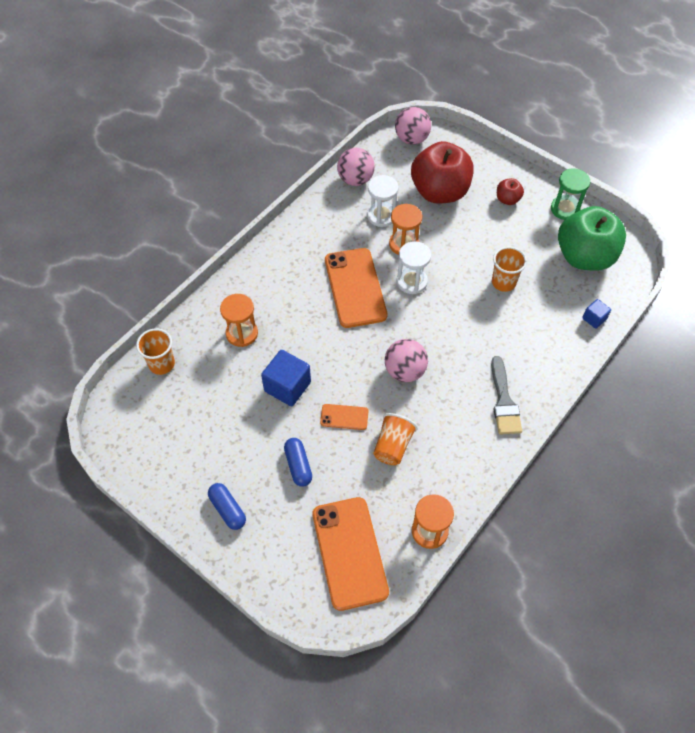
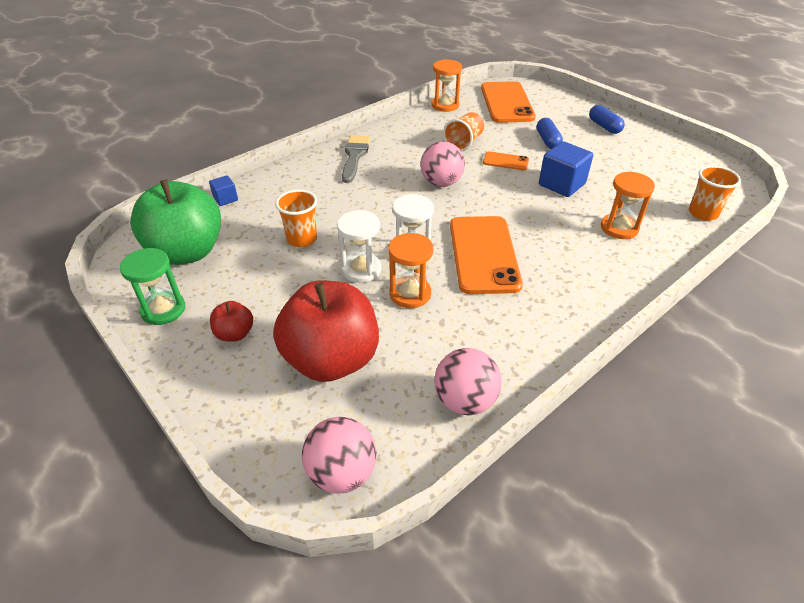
camera: 170 degrees left, 15 degrees down
(381, 216) = (433, 335): white hourglass -> white hourglass (361, 269)

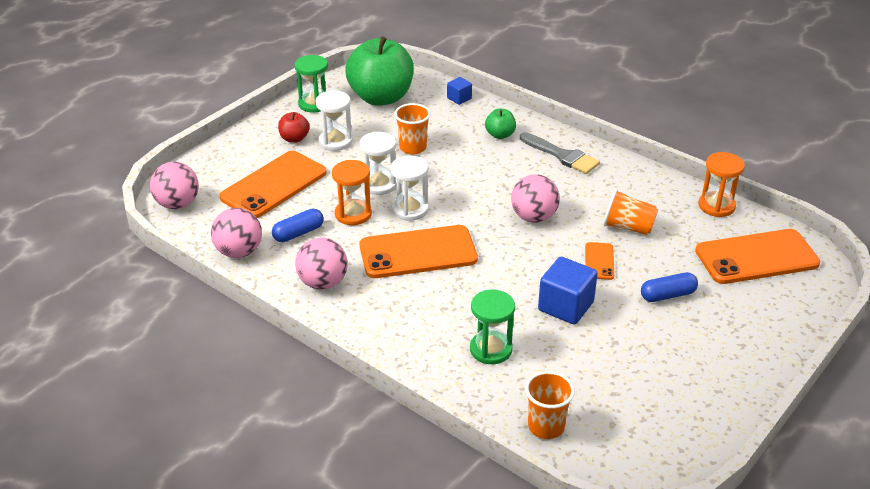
camera: 80 degrees right, 5 degrees down
(260, 297) = (335, 141): none -> white hourglass
(306, 183) = (500, 135): none -> green apple
(331, 359) = (274, 185): red apple -> orange phone
(354, 156) = (562, 155): grey brush -> grey brush turned 45 degrees clockwise
(528, 327) = (323, 282): none -> pink ball
(604, 126) = (737, 350): blue capsule -> blue capsule (298, 233)
(619, 228) = (491, 349): orange hourglass -> green hourglass

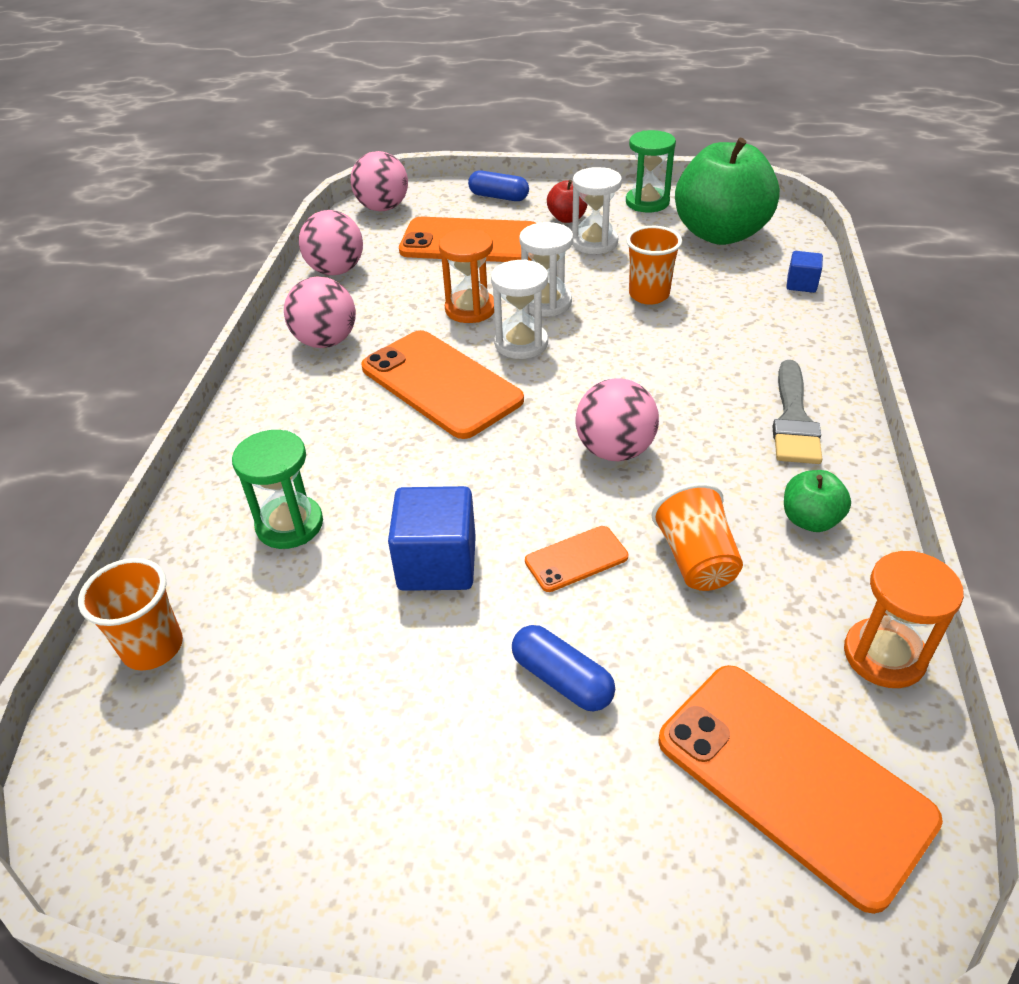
camera: 60 degrees right, 5 degrees up
(298, 233) = (400, 290): blue capsule -> blue capsule (498, 197)
(500, 135) = (767, 347): green apple -> green apple (810, 520)

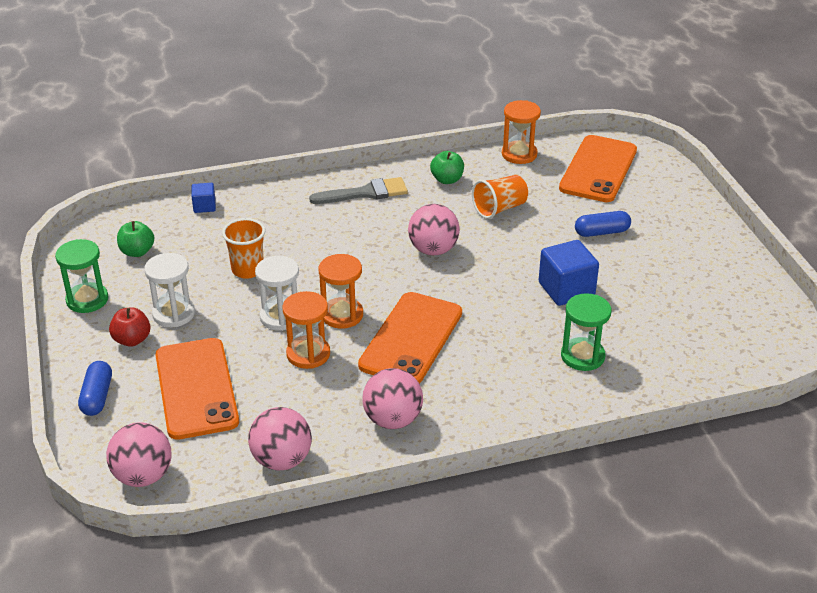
camera: 115 degrees left, 5 degrees down
(153, 647) = (699, 370): orange cup -> none
(521, 343) = (342, 315): white hourglass -> orange hourglass
(561, 679) = (601, 232): blue capsule -> blue capsule turned 60 degrees clockwise
(576, 559) = (527, 244): orange phone -> none
(720, 234) = (137, 252): green apple -> green apple, size x0.44

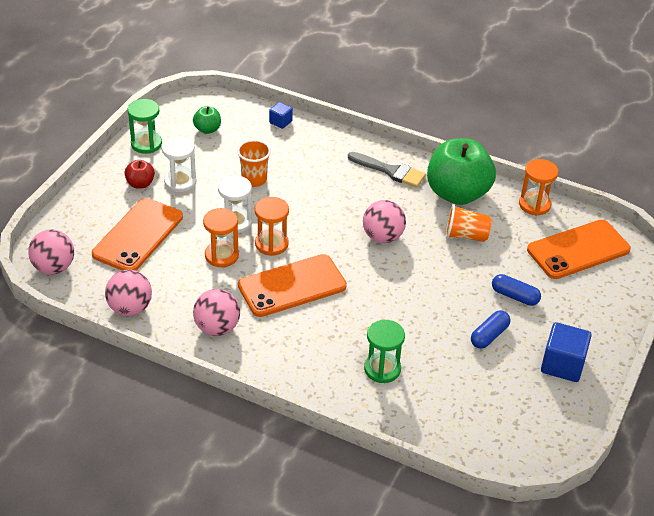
camera: 40 degrees right, 5 degrees up
(97, 397) = (84, 206): blue capsule -> blue capsule (489, 336)
(447, 180) = (457, 193): green apple -> green apple, size x2.29
(566, 289) = (433, 319): blue cube -> blue cube (562, 365)

